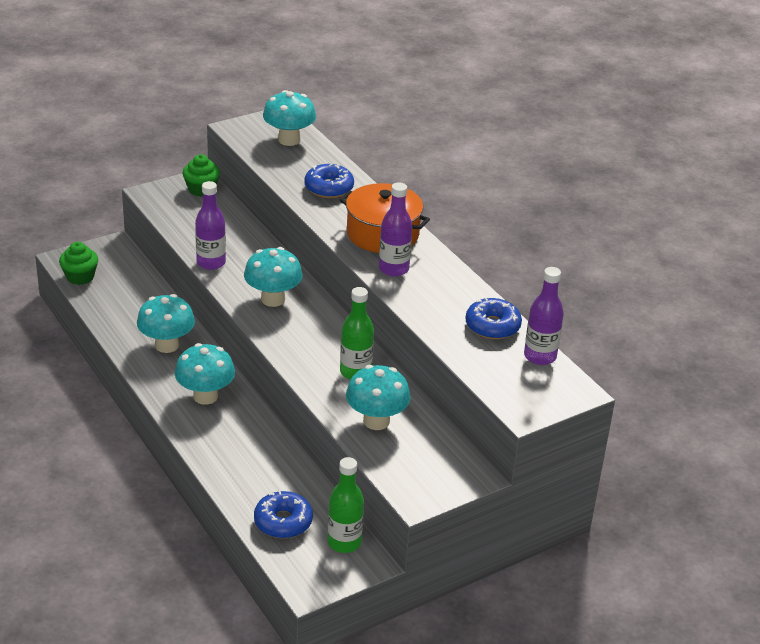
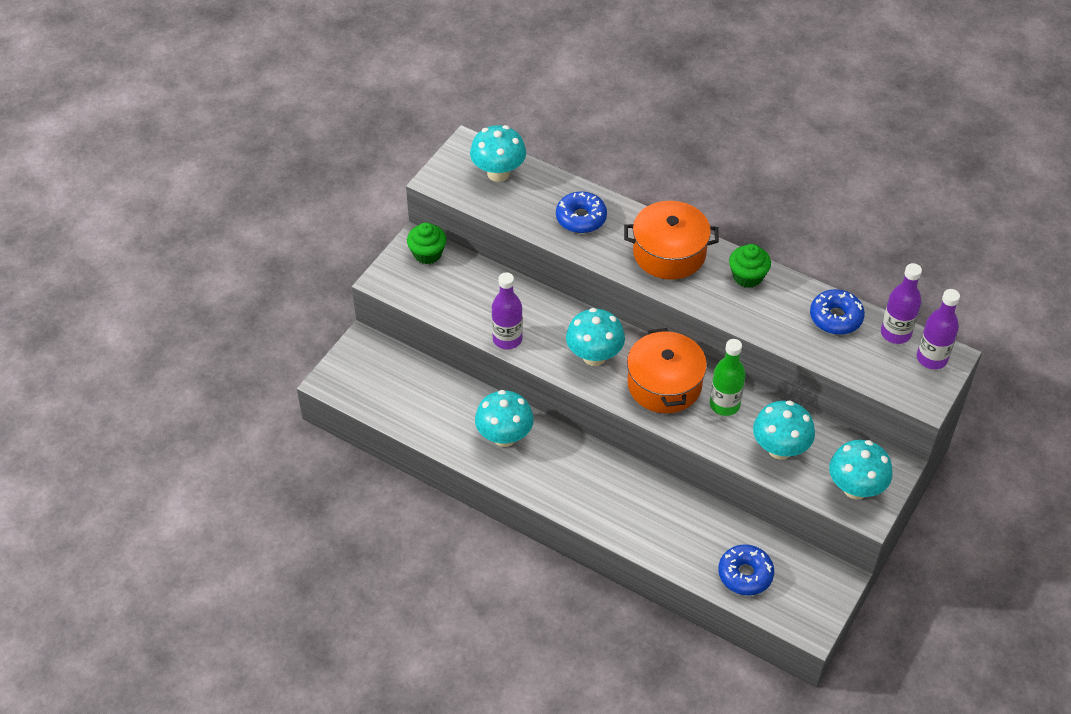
camera: 25 degrees left, 15 degrees up
(80, 277) = (362, 395): green cupcake -> green cupcake (747, 276)
(205, 396) = (582, 476): turquoise mushroom -> turquoise mushroom (855, 488)
(315, 339) = (664, 384): none -> orange pot
(344, 542) = (807, 570): green bottle -> none
(393, 269) = (709, 290): purple bottle -> purple bottle (931, 358)

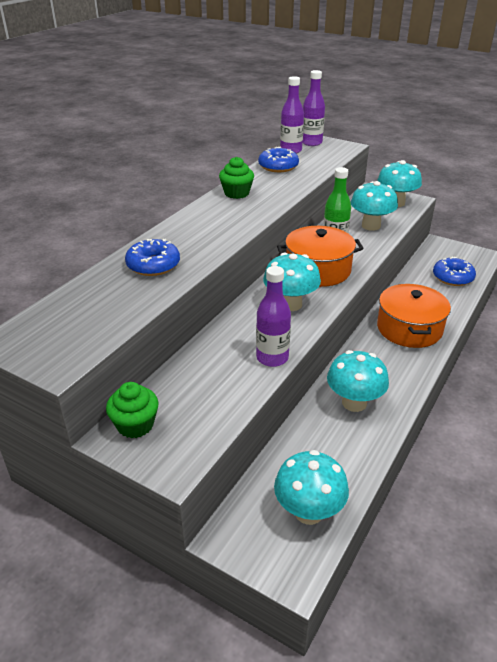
camera: 90 degrees left, 15 degrees down
(498, 173) = (66, 317): turquoise mushroom -> turquoise mushroom (309, 512)
(669, 253) = (207, 223): orange pot -> orange pot (409, 328)

